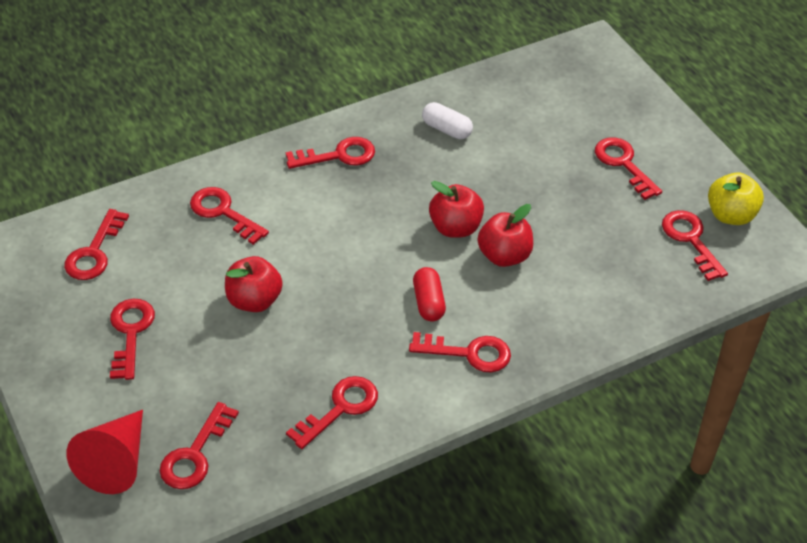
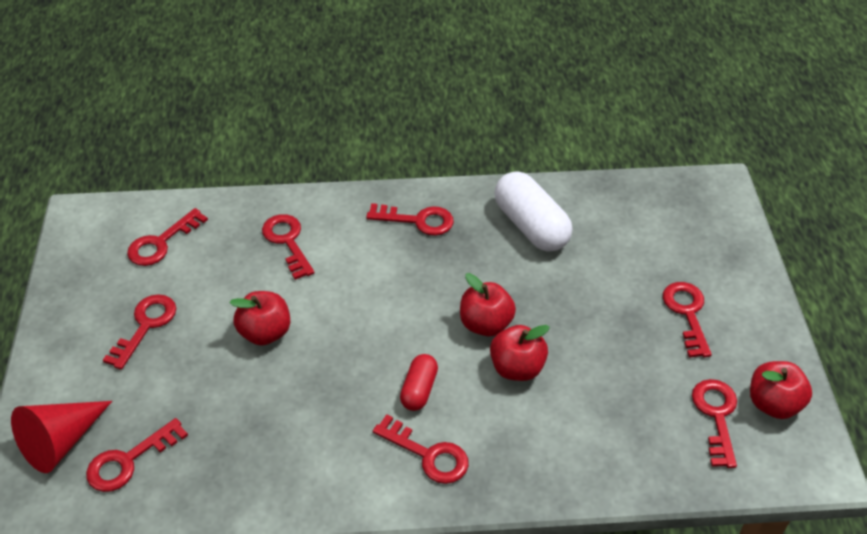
camera: 25 degrees right, 0 degrees up
(340, 408) = (279, 465): red key -> none
(446, 129) = (531, 226): white capsule -> white capsule, size x1.81
(730, 215) = (773, 404): yellow apple -> red apple

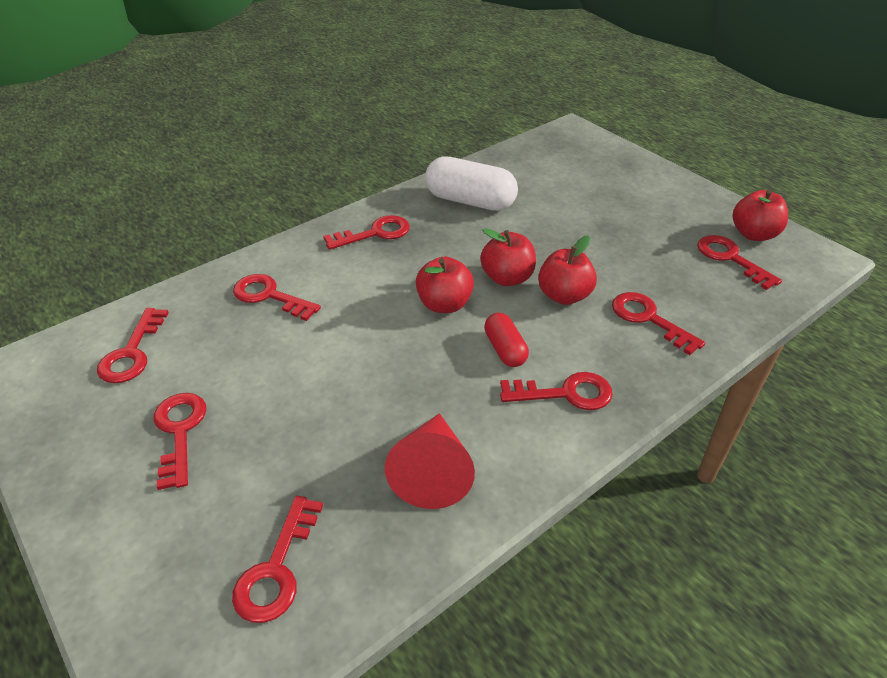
camera: 35 degrees left, 5 degrees down
(61, 442) = (172, 599): red cone -> red cone (432, 472)
(265, 332) = (318, 375): red apple -> red apple (444, 304)
(687, 313) = (639, 207): red key -> red key (648, 319)

